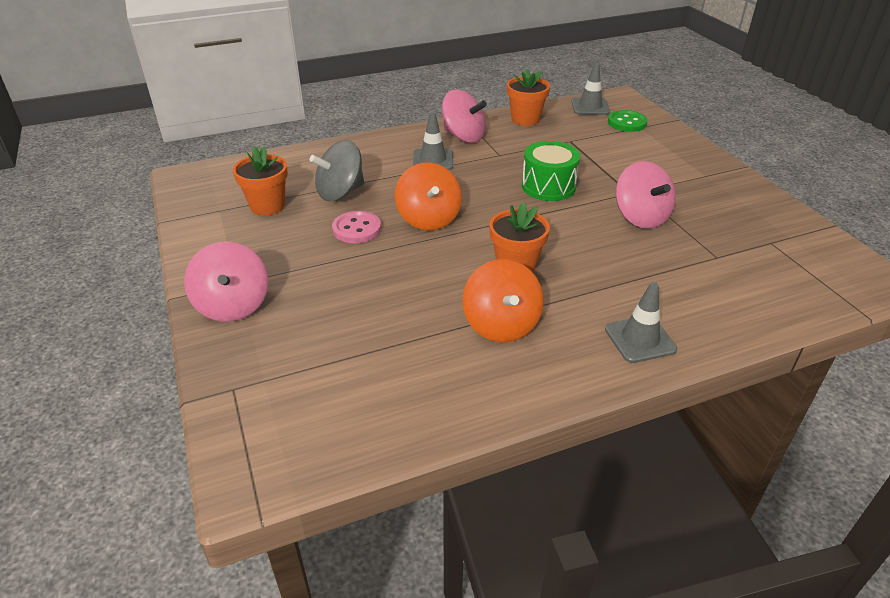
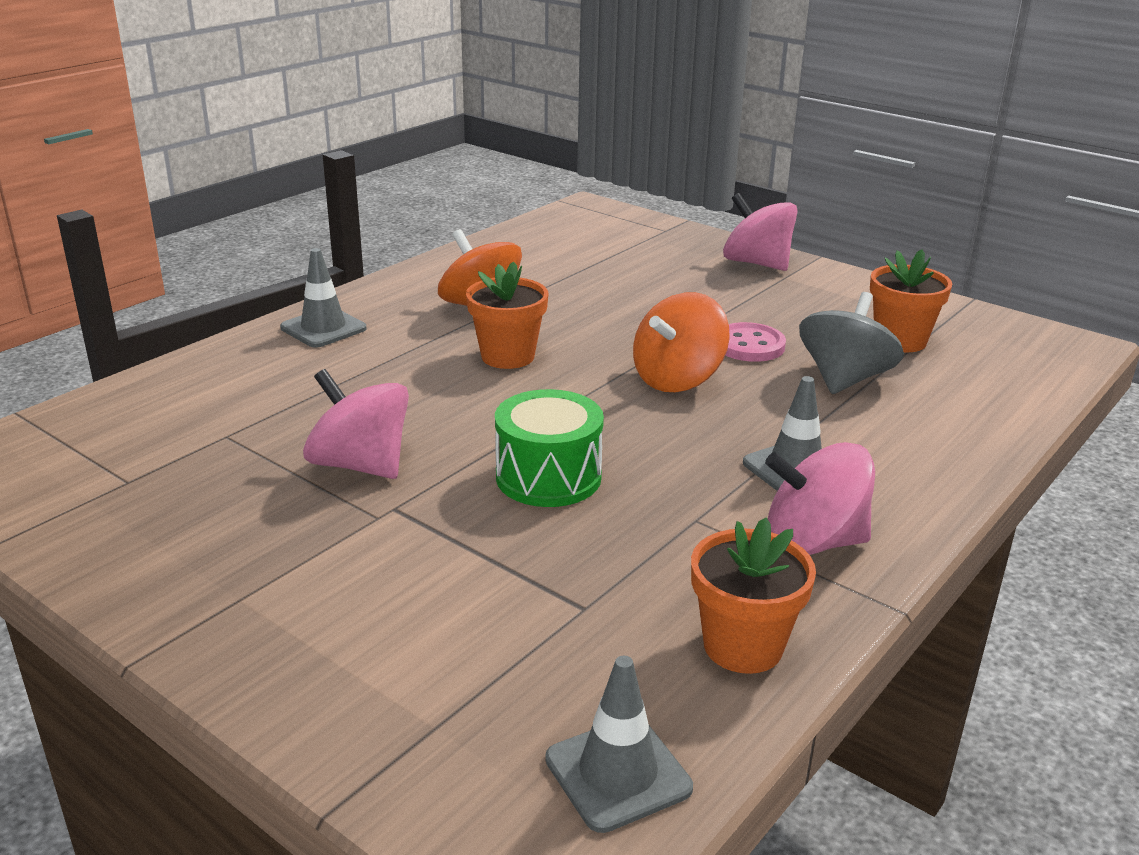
camera: 150 degrees right, 10 degrees down
(429, 219) = (677, 379): orange spinning top -> orange spinning top turned 90 degrees counterclockwise
(627, 123) = (477, 732): green button -> none

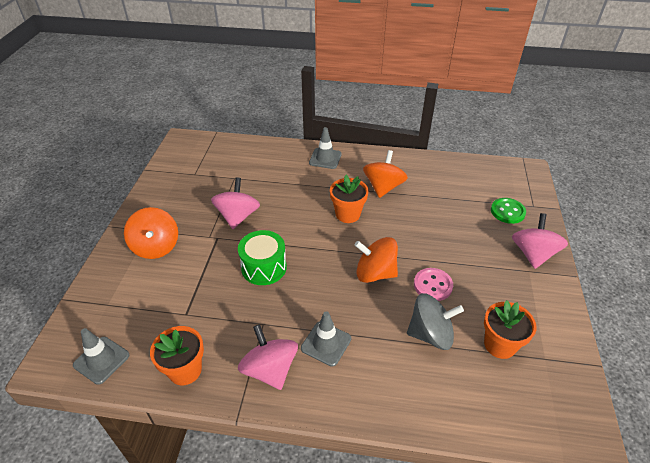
camera: 60 degrees right, 15 degrees up
(317, 600) = (156, 247): none -> orange spinning top
(657, 247) = (507, 212): none -> green button

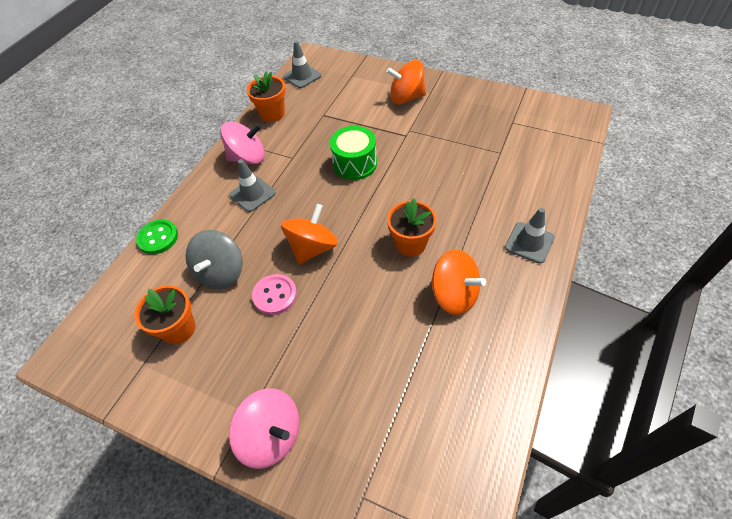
camera: 110 degrees right, 10 degrees up
(238, 216) = (432, 151): pink spinning top -> none
(507, 212) = (361, 445): green button -> green button (158, 238)

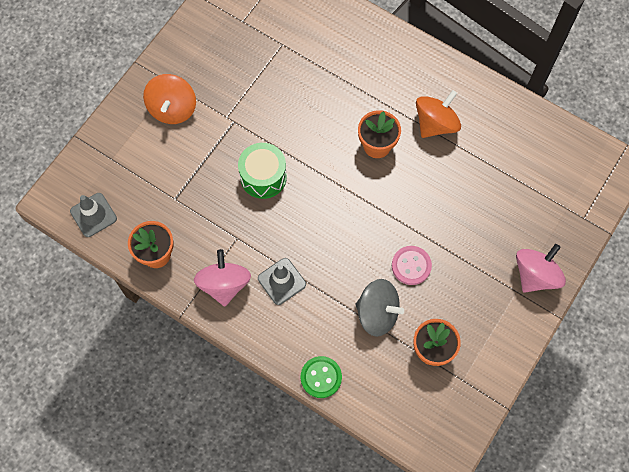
camera: 85 degrees left, 15 degrees up
(313, 248) = (364, 229): orange spinning top -> none
(529, 242) = (394, 54): grey traffic cone -> none

